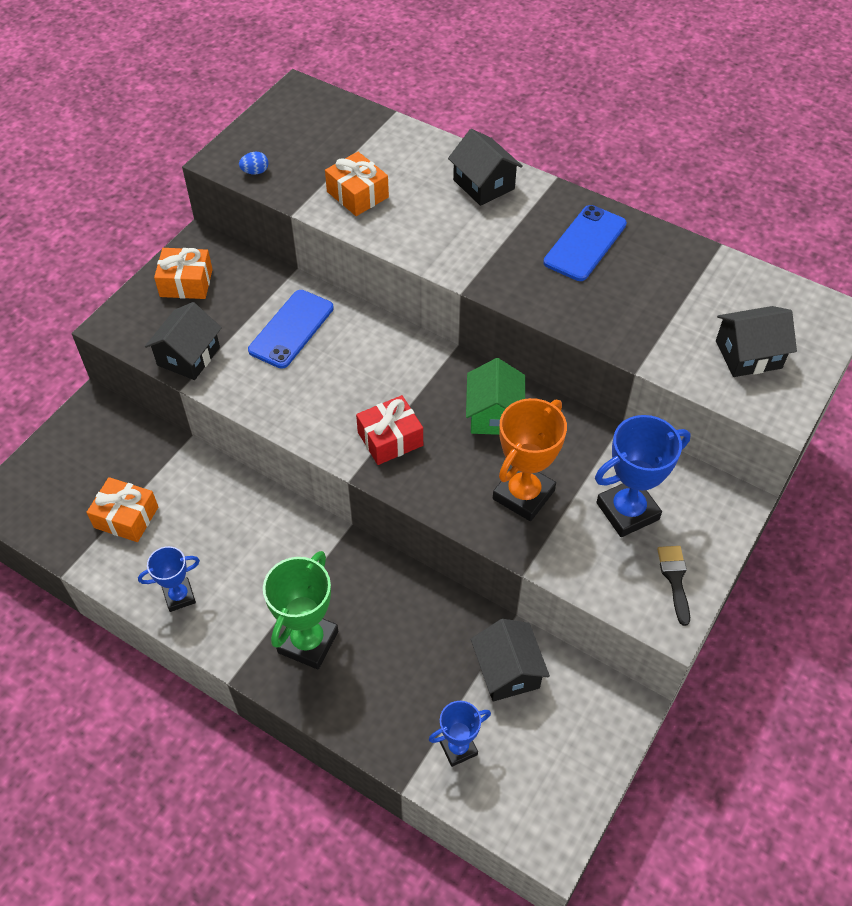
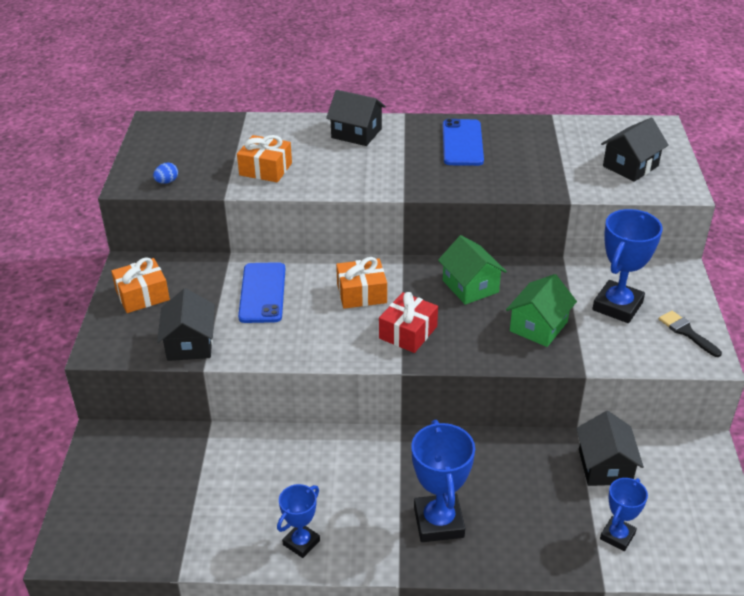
camera: 30 degrees left, 15 degrees down
(126, 517) = (202, 506): orange gift -> orange gift (361, 293)
(308, 642) = (438, 522): green trophy -> blue trophy
(507, 671) = (605, 466): black house -> black house turned 45 degrees clockwise
(523, 495) = (538, 326): orange trophy -> green house

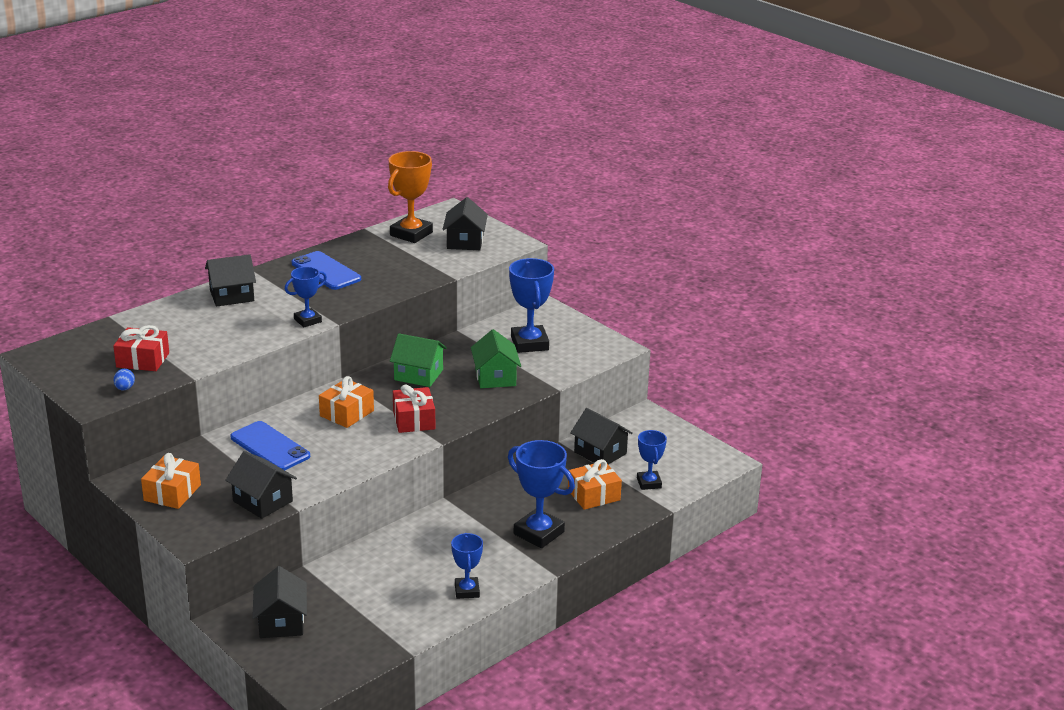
camera: 45 degrees left, 10 degrees down
(130, 467) = (281, 622): none -> black house
(214, 162) = (143, 360): none -> red gift
(265, 169) = (196, 347): orange gift -> orange gift (593, 495)
(383, 185) = (307, 320): none -> blue trophy
(587, 137) = (411, 234): none -> orange trophy
(686, 332) = (588, 339): black brush -> none

